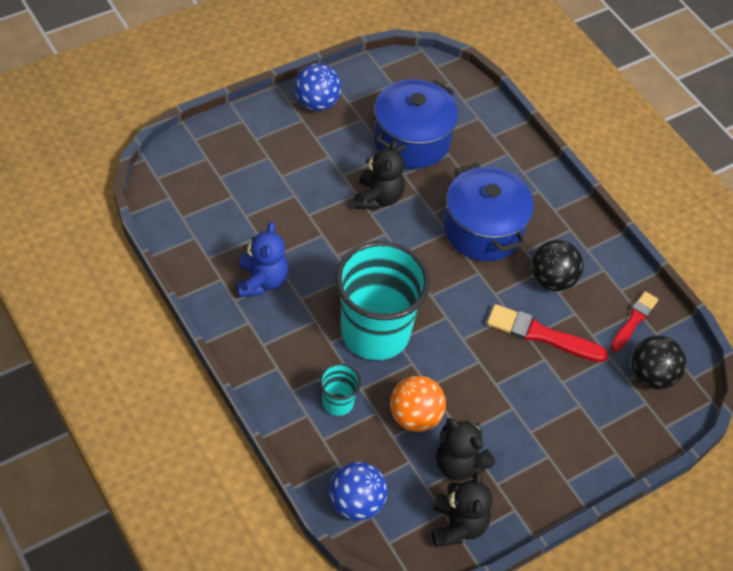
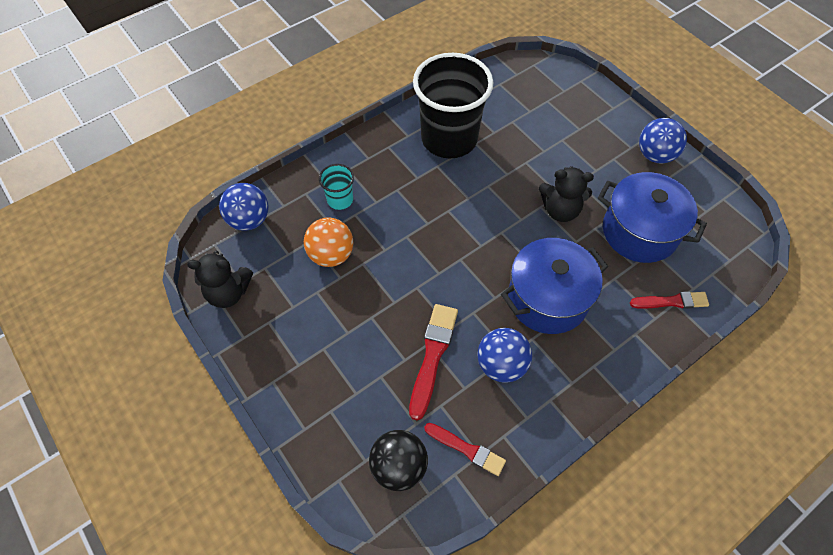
camera: 90 degrees right, 5 degrees up
(261, 281) = (449, 139): blue teddy bear -> black cup
(375, 332) = (412, 220): turquoise cup -> none
(459, 464) = (287, 291): black teddy bear -> none
(491, 137) = (671, 301): none -> red brush
(552, 280) = (501, 365): black ball -> blue ball

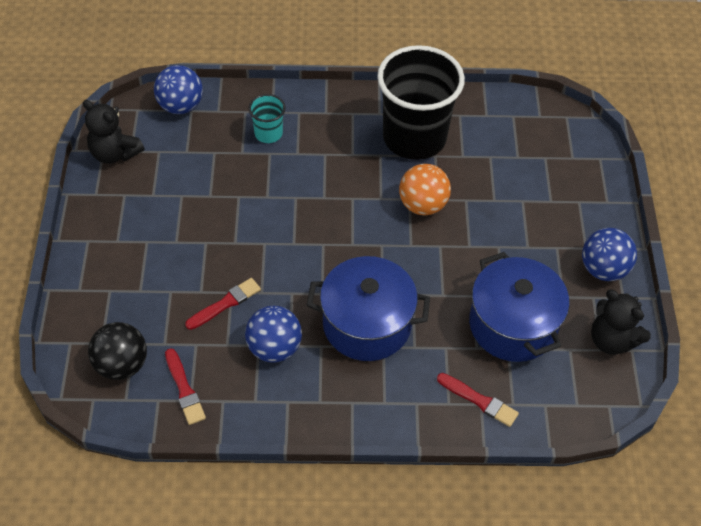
camera: 35 degrees right, 5 degrees down
(331, 255) = (219, 173): orange ball -> orange ball (422, 205)
(432, 356) = (225, 303): red brush -> red brush, size x0.66
(560, 210) = (455, 260): black teddy bear -> black teddy bear (612, 340)

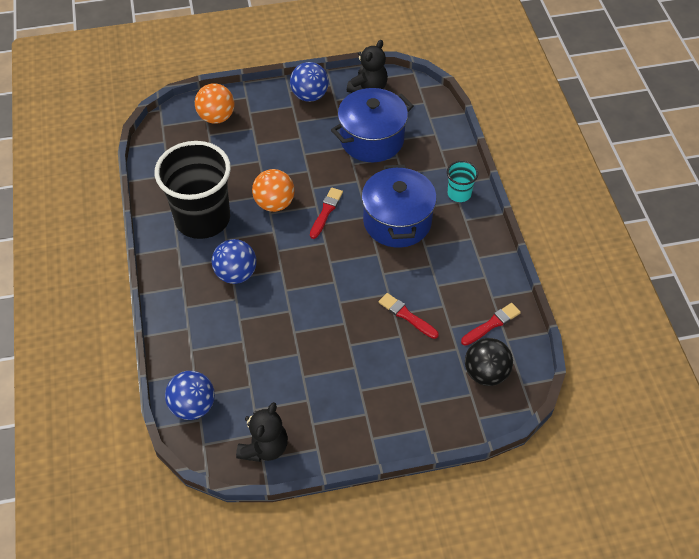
camera: 100 degrees left, 0 degrees up
(268, 133) = (216, 325): turquoise cup -> turquoise cup (459, 194)
(274, 348) = (436, 274): blue ball -> blue ball (236, 274)
(479, 400) = (439, 151): red brush -> red brush (326, 212)
(574, 168) = (216, 117): none -> orange ball

